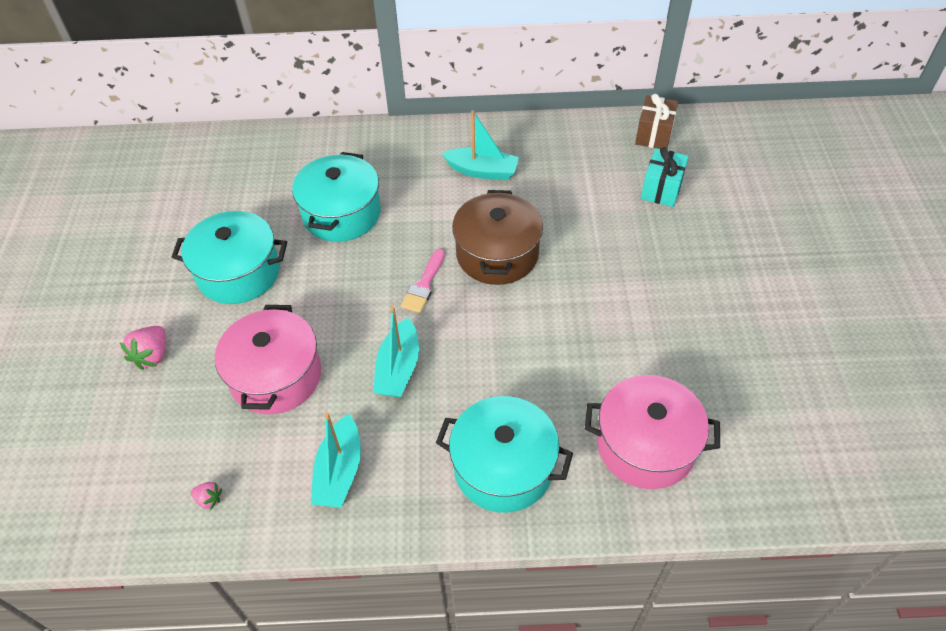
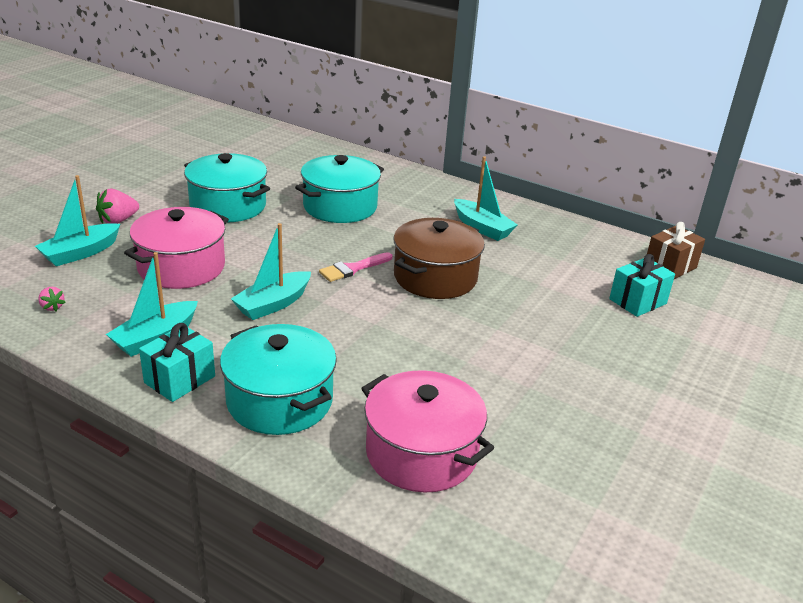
camera: 30 degrees right, 20 degrees down
(161, 419) = (80, 253): none -> turquoise boat
(406, 501) = (180, 379): none -> turquoise gift

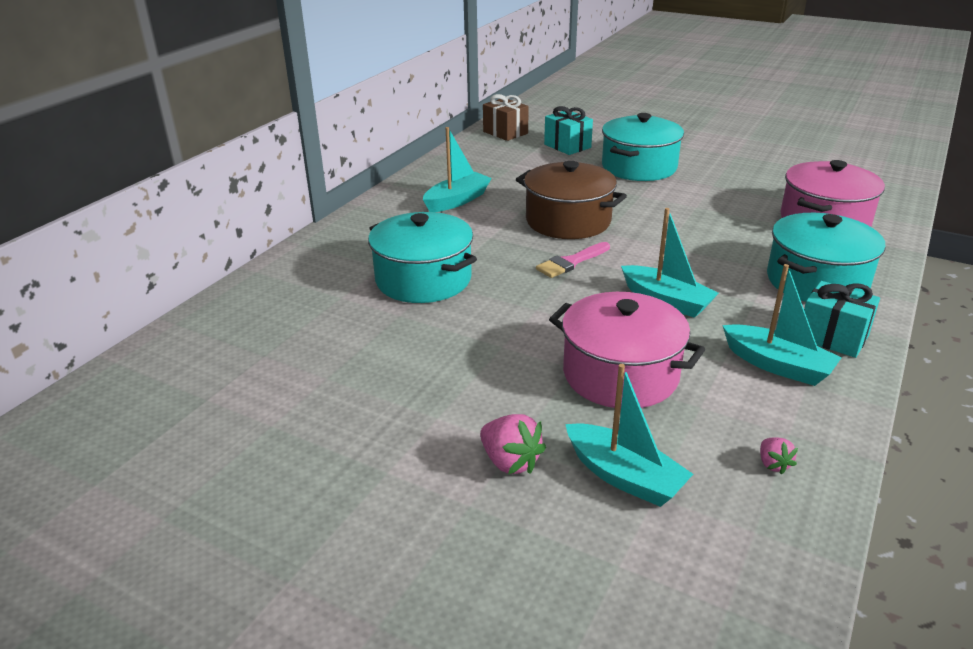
camera: 90 degrees left, 0 degrees up
(52, 307) = (773, 464): pink strawberry -> pink strawberry turned 120 degrees clockwise
(228, 206) = (437, 363): turquoise pot -> turquoise pot (639, 167)
(353, 269) = (571, 262): pink brush -> pink brush turned 90 degrees clockwise

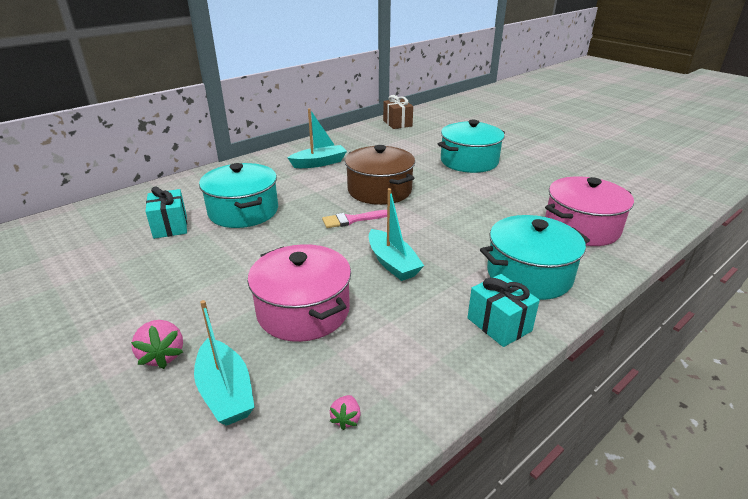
camera: 20 degrees right, 0 degrees up
(567, 146) = (431, 139): turquoise gift -> turquoise gift (170, 226)
(777, 365) = (430, 336): turquoise boat -> none

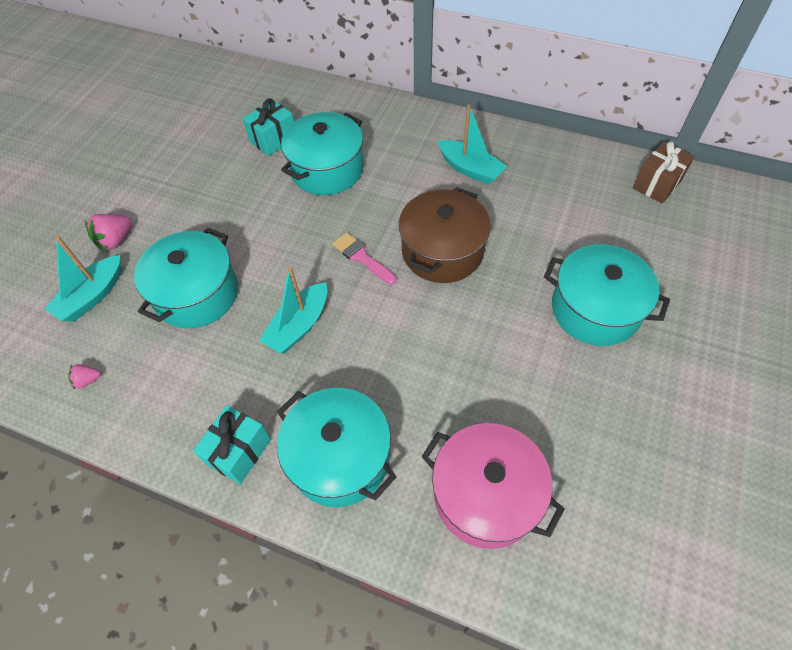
camera: 65 degrees right, 25 degrees up
(303, 311) = (197, 294): pink pot -> turquoise pot

